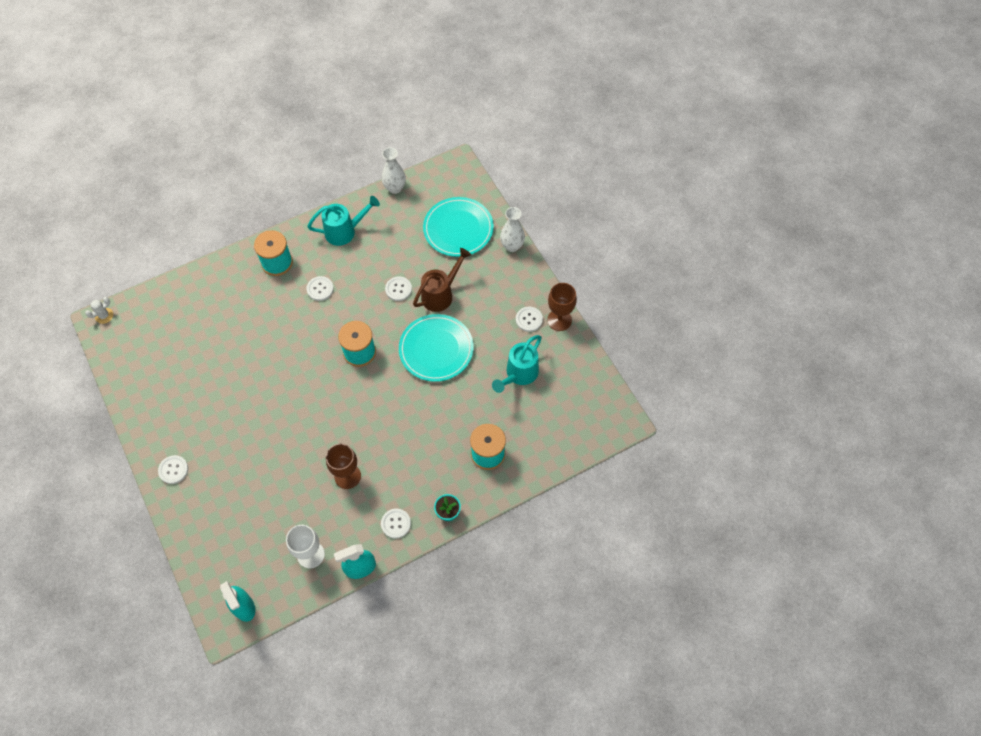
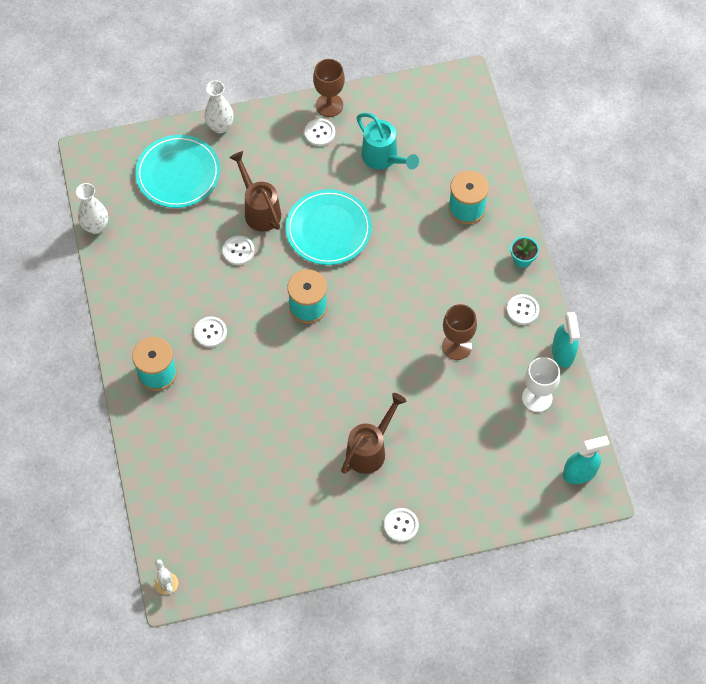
camera: 75 degrees left, 0 degrees up
(237, 430) = (369, 450): none -> brown watering can
(344, 231) = (138, 292): turquoise watering can -> none

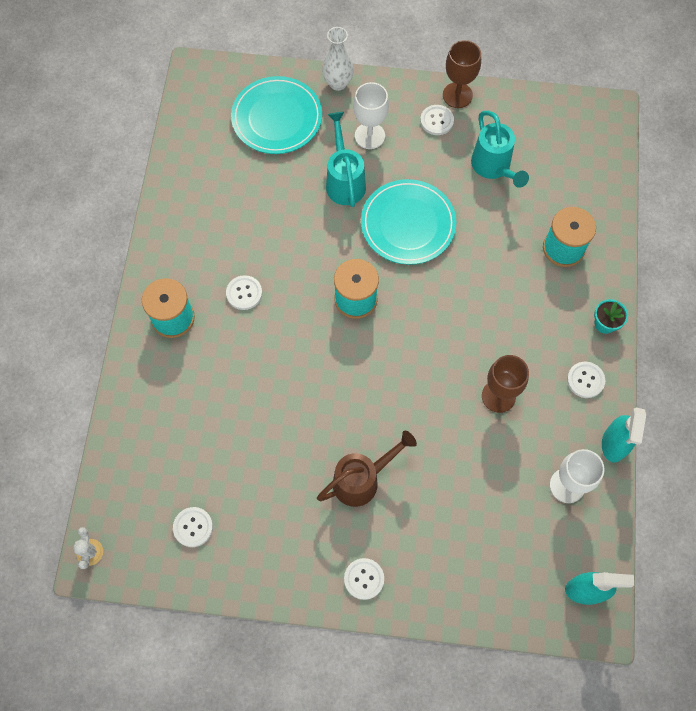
camera: 20 degrees right, 5 degrees up
(96, 226) = (174, 146): white vase -> none
(238, 251) = (306, 217): white button -> white button (193, 527)
(259, 210) = (344, 181): brown watering can -> turquoise watering can
(266, 164) = (369, 136): none -> white goblet

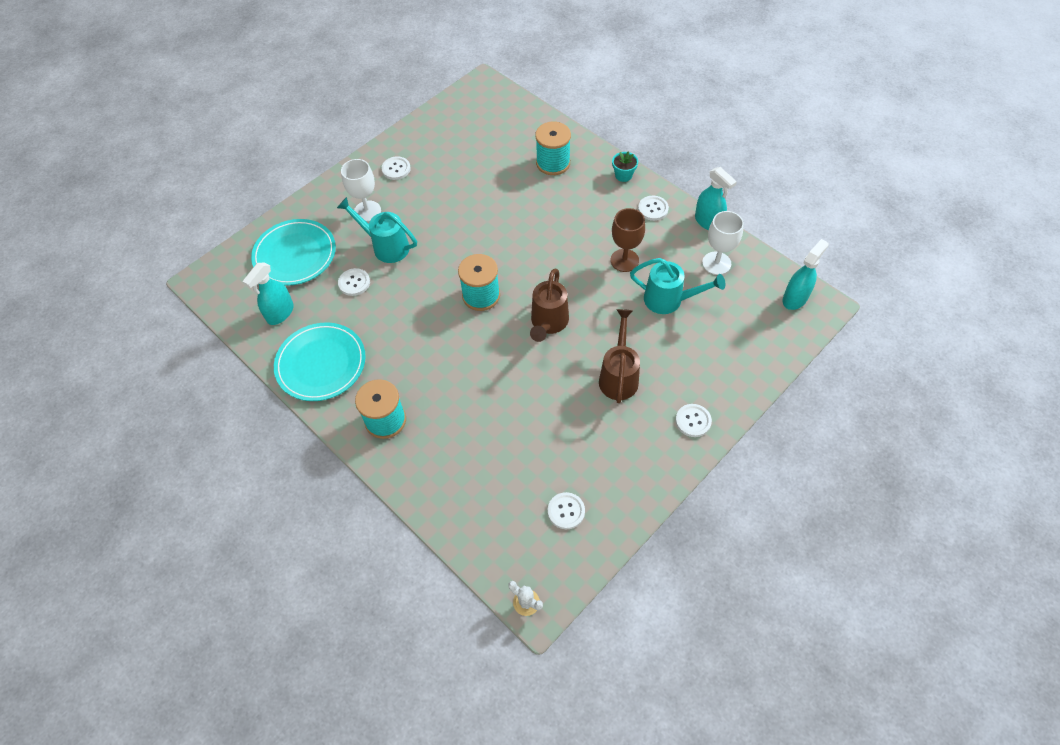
camera: 50 degrees left, 10 degrees down
(211, 155) = (280, 313): none -> turquoise spray bottle
(244, 293) = (411, 360): white button -> white button (354, 283)
(338, 83) = (308, 203): white vase -> none
(371, 378) = (548, 323): none -> brown watering can
(408, 224) = (455, 231): turquoise plate -> turquoise plate (321, 364)
(457, 95) = (389, 147): brown goblet -> none
(493, 167) = (460, 161): turquoise watering can -> turquoise watering can (668, 300)

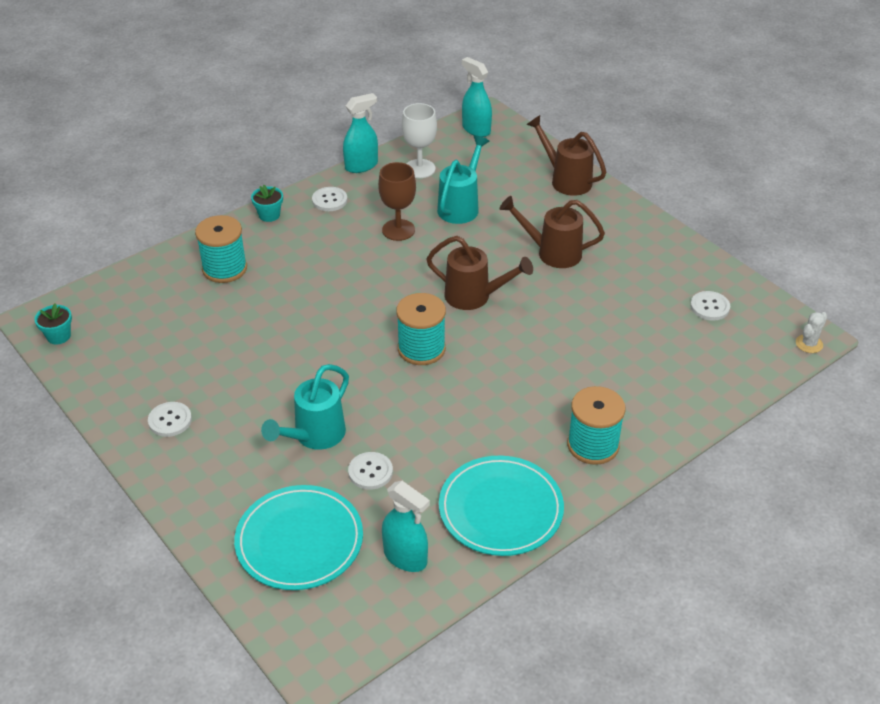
camera: 85 degrees left, 15 degrees down
(367, 211) = (241, 454): white goblet -> none
(468, 96) = (59, 336): none -> turquoise flower pot
(693, 421) = (610, 212): white button -> none
(734, 380) = (566, 180): none -> brown watering can

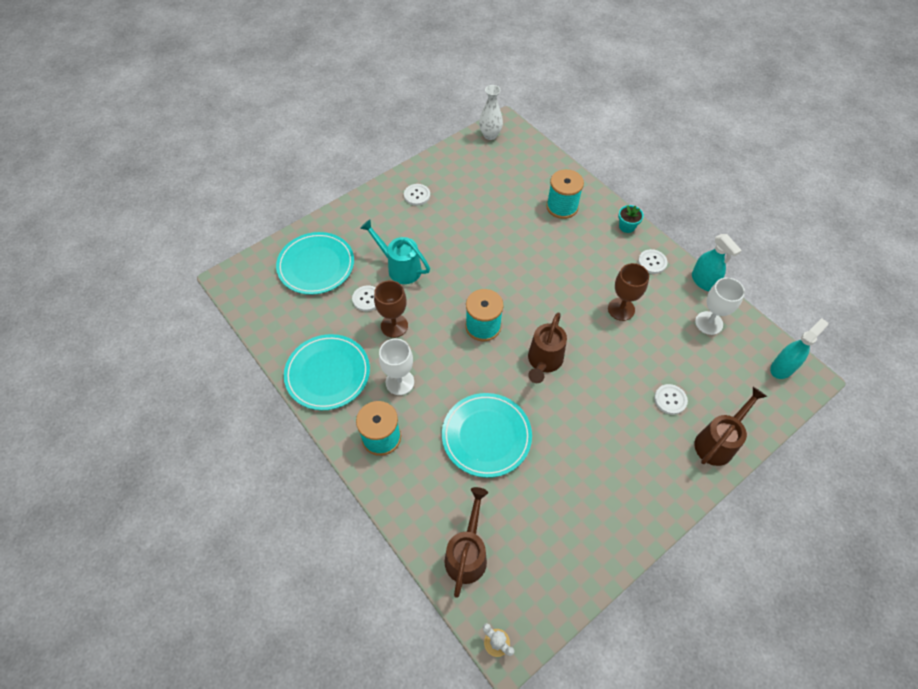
camera: 90 degrees right, 15 degrees up
(59, 336) = (490, 135): turquoise flower pot -> white vase
(405, 557) = (296, 319): turquoise spray bottle -> none
(419, 439) = (394, 326): none -> brown goblet
(460, 206) = (660, 353): turquoise watering can -> none
(510, 429) = (400, 382): none -> white goblet
(553, 253) = (606, 423): brown watering can -> brown watering can (467, 554)
(579, 348) = (486, 436): none -> turquoise plate
(709, 307) = (544, 553): white button -> white button (670, 400)

